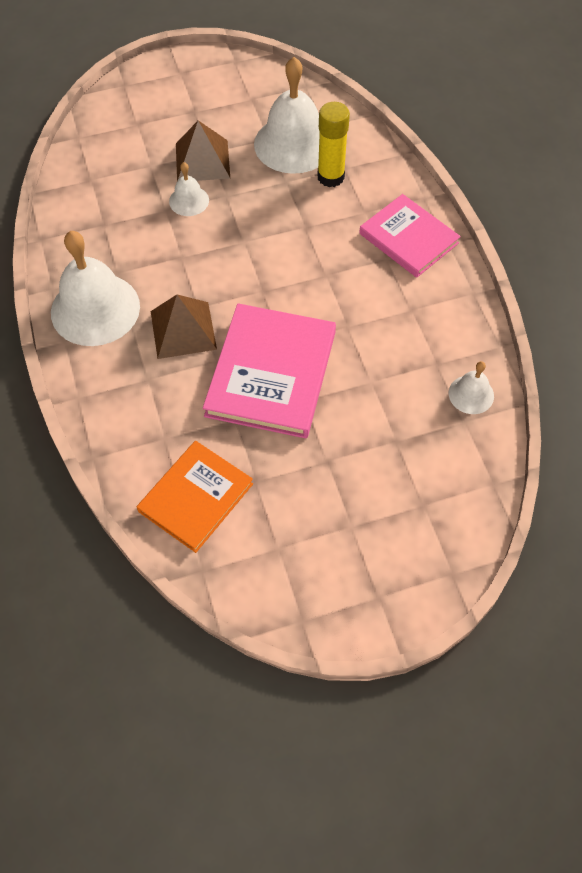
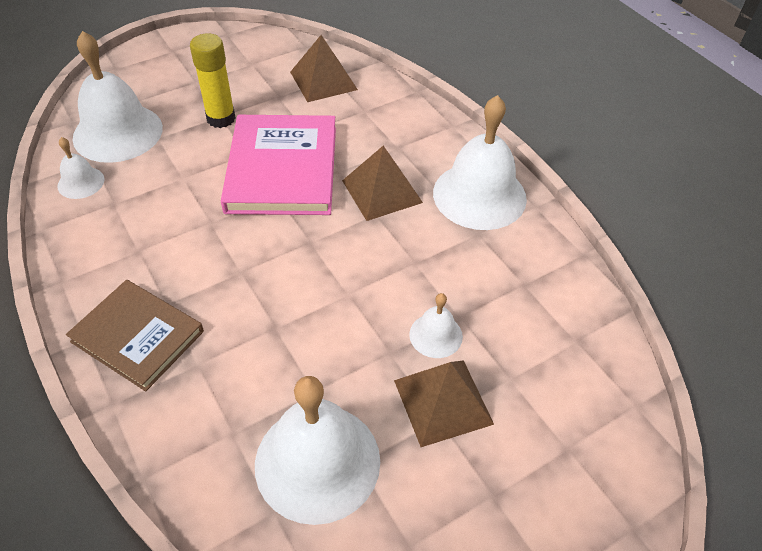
camera: 165 degrees right, 10 degrees down
(196, 498) = (323, 80): orange book -> brown pyramid
(330, 177) = (251, 411): yellow glue stick -> yellow glue stick (221, 118)
(408, 238) = (137, 336): pink book -> brown book
(440, 457) = (118, 132): none -> white bell

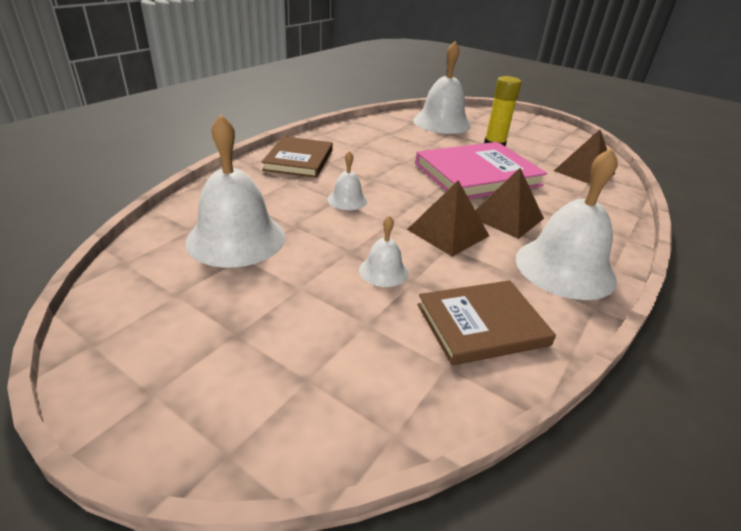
camera: 65 degrees right, 15 degrees down
(81, 182) = (394, 122): white bell -> white bell (347, 200)
(443, 402) = (318, 287): brown pyramid -> brown pyramid (448, 232)
(535, 293) = (482, 324): none -> brown book

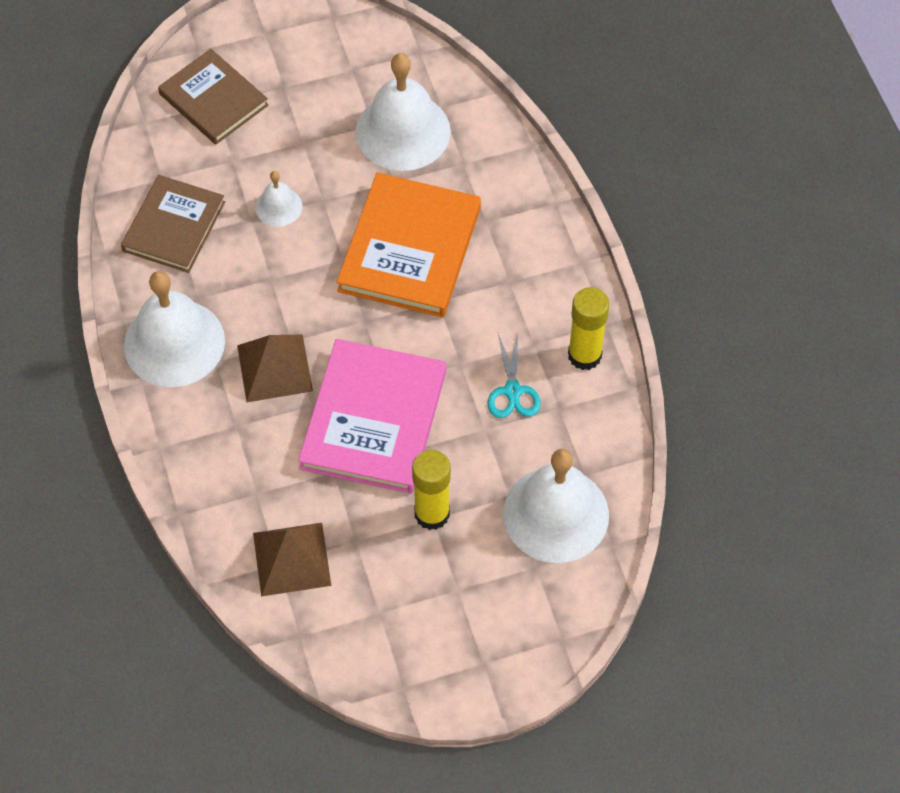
camera: 130 degrees right, 25 degrees up
(299, 160) = (535, 255): brown book -> brown book (213, 100)
(347, 200) = (409, 249): white bell -> orange book
(348, 134) = (584, 355): none -> yellow glue stick
(397, 145) = (513, 391): none -> turquoise scissors
(448, 232) = (291, 294): brown pyramid -> none

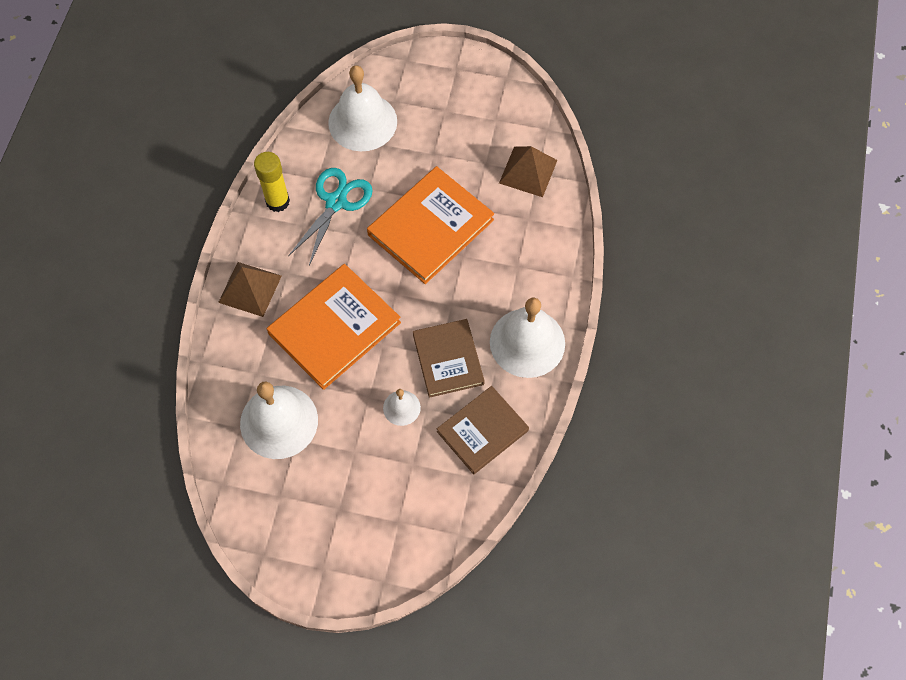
camera: 150 degrees left, 5 degrees up
(213, 100) = (396, 526): brown book -> brown book (448, 359)
(274, 368) = (472, 291): brown pyramid -> brown pyramid (250, 289)
(373, 419) = (430, 227): pink book -> orange book
(432, 514) = (432, 156): yellow glue stick -> none
(513, 391) = (336, 202): turquoise scissors -> turquoise scissors, size x1.59

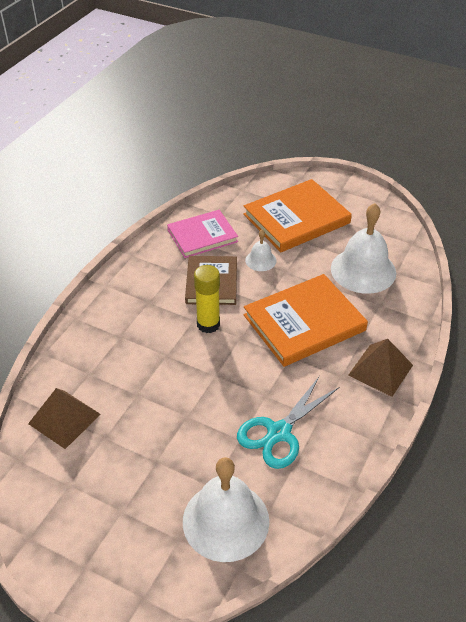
camera: 165 degrees left, 20 degrees down
(277, 201) = (343, 447): yellow glue stick -> yellow glue stick (208, 324)
(430, 227) = (188, 386): orange book -> orange book (296, 219)
(482, 431) = (202, 236): brown book -> pink book
(527, 342) = (140, 281): white bell -> none

